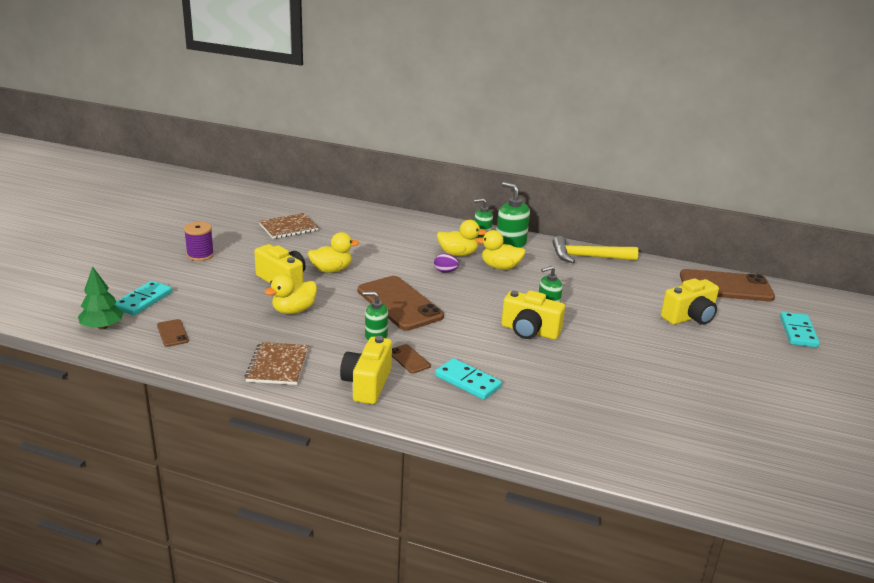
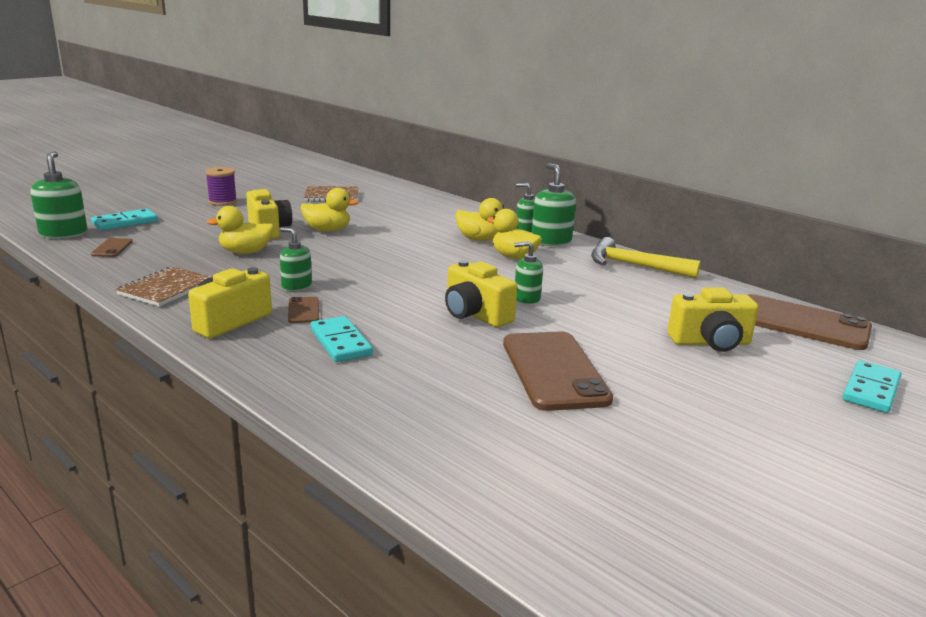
camera: 25 degrees right, 5 degrees down
(102, 327) = (63, 233): green tree -> green soap dispenser
(399, 303) = (359, 266): brown phone -> brown phone (554, 371)
(445, 271) = (445, 250): purple egg -> none

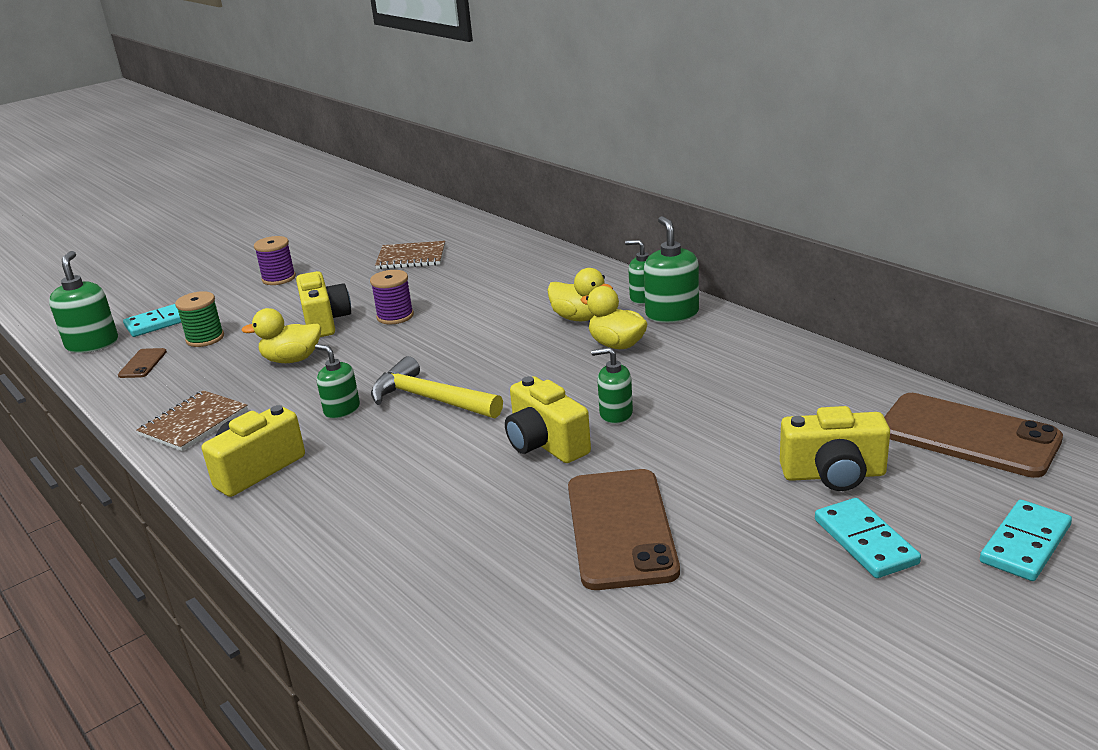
camera: 10 degrees right, 5 degrees up
(165, 235) = (205, 338): none -> green spool
(303, 310) = (343, 448): brown phone -> none
(327, 230) = (395, 316): yellow duck -> purple spool
(341, 342) = (376, 495): turquoise domino -> turquoise domino (865, 541)
(634, 266) = (770, 350): yellow hammer -> yellow hammer (430, 399)

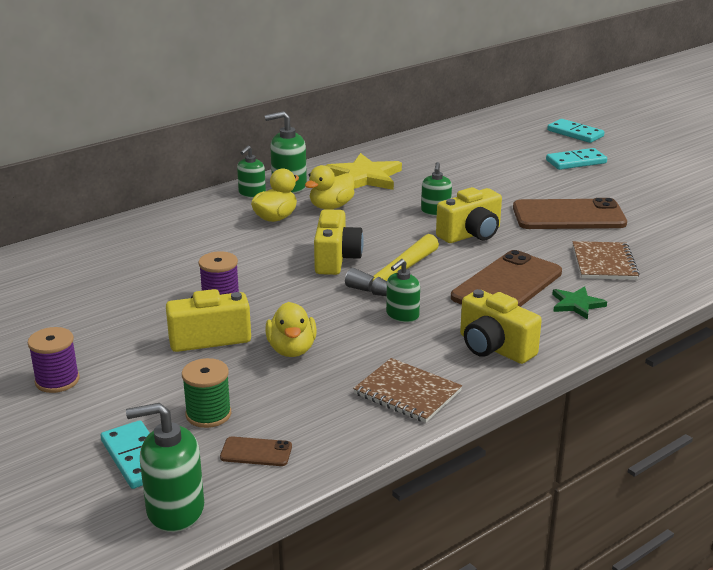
camera: 90 degrees left, 0 degrees up
(339, 530) = (576, 304): none -> green star
(411, 257) = (68, 296): brown notebook -> brown notebook (604, 263)
(717, 356) = (364, 177): none -> yellow star
(833, 475) = (515, 161): yellow camera -> yellow camera (336, 259)
(968, 436) = (479, 130): brown phone -> brown phone (507, 285)

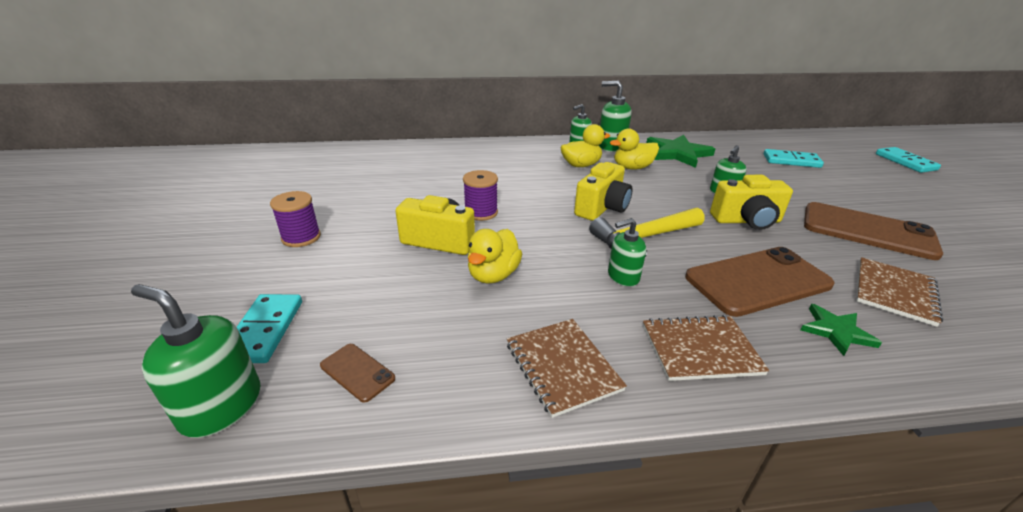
camera: 30 degrees right, 5 degrees up
(208, 414) = (364, 311): green spool -> none
(364, 177) = (677, 153): yellow star -> green star
(494, 348) = (700, 349): yellow camera -> brown notebook
(576, 162) = (897, 185): turquoise domino -> turquoise domino (791, 161)

